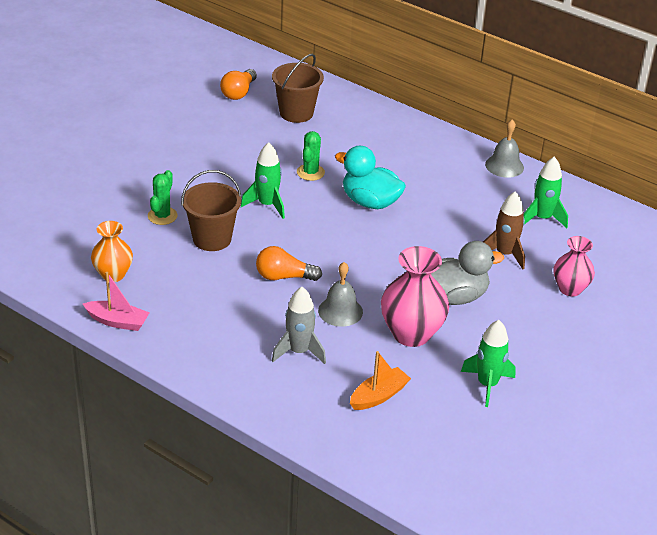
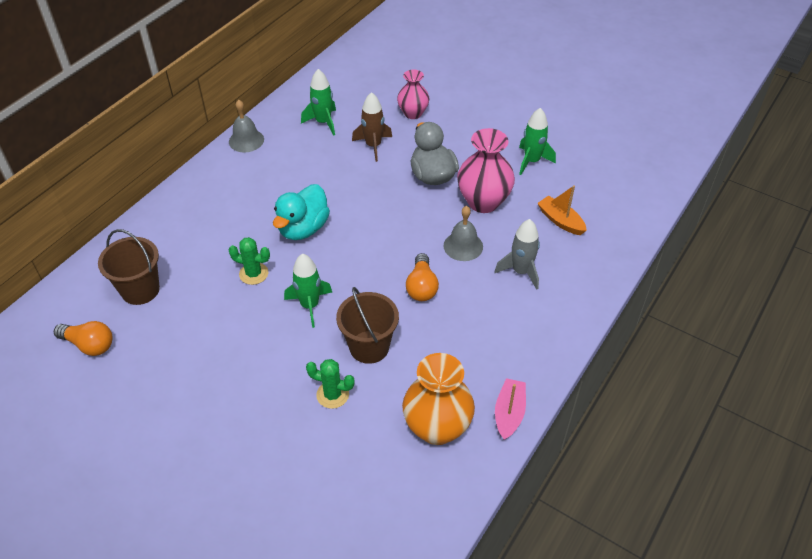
camera: 90 degrees left, 10 degrees up
(113, 274) = (437, 428): orange vase -> orange vase, size x1.58

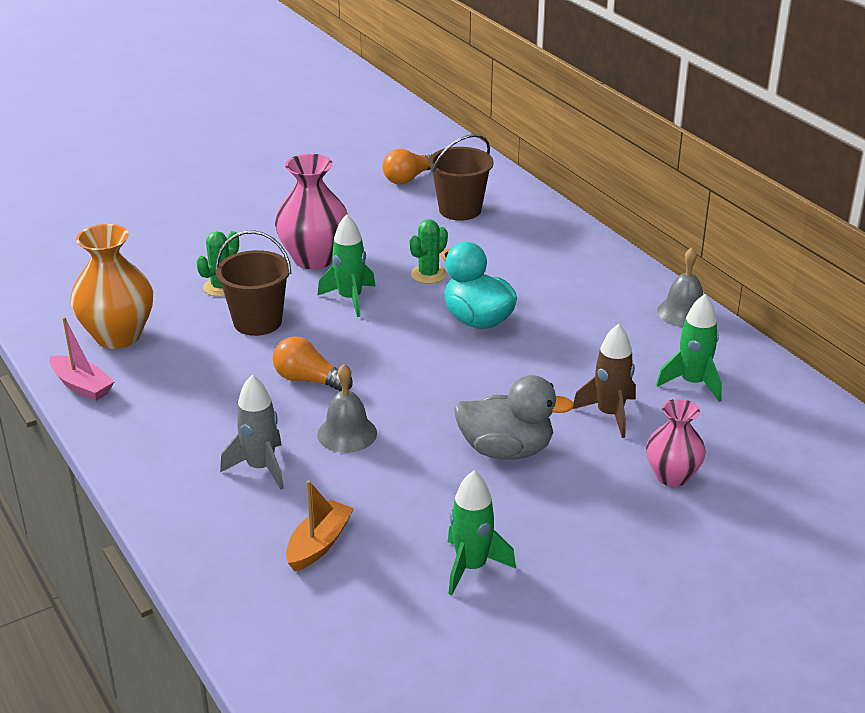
camera: 115 degrees right, 15 degrees down
(483, 202) = (416, 480): pink vase -> pink vase (314, 258)
(560, 221) = (319, 544): orange boat -> orange boat turned 45 degrees counterclockwise

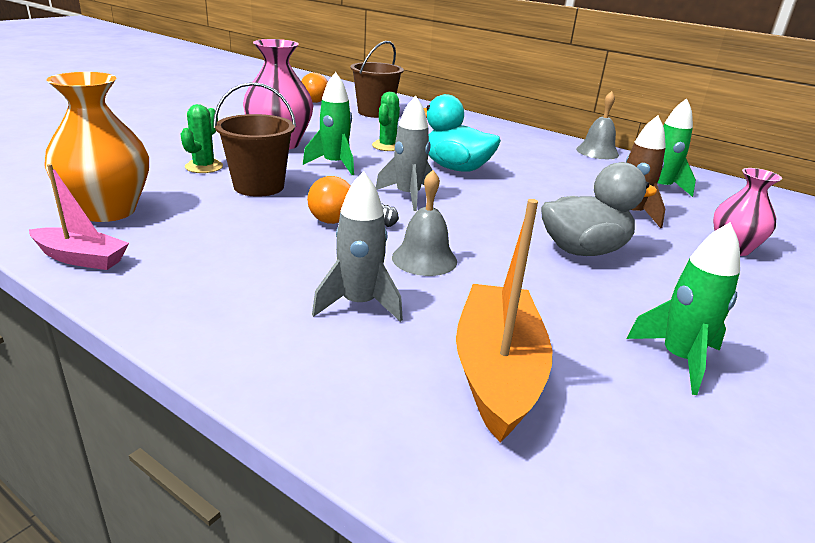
camera: 25 degrees left, 5 degrees down
(319, 544) = (497, 372): orange boat -> orange boat, size x1.66
(392, 354) = (408, 196): none -> grey rocket

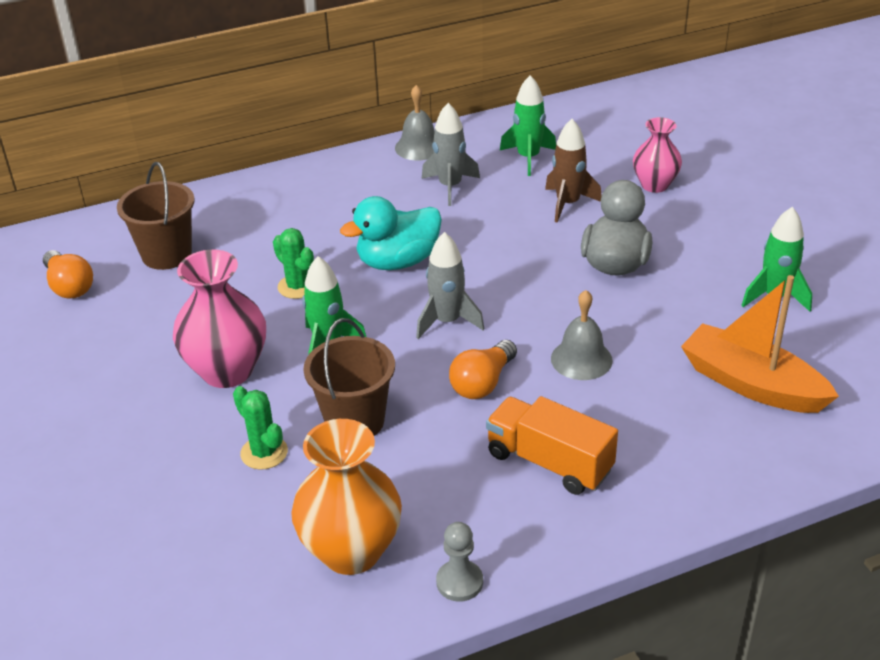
camera: 55 degrees left, 10 degrees up
(81, 258) = (459, 582): pink boat -> grey pawn
(264, 270) = (549, 462): none -> orange truck
(359, 304) = (634, 422): grey rocket -> grey rocket (450, 187)

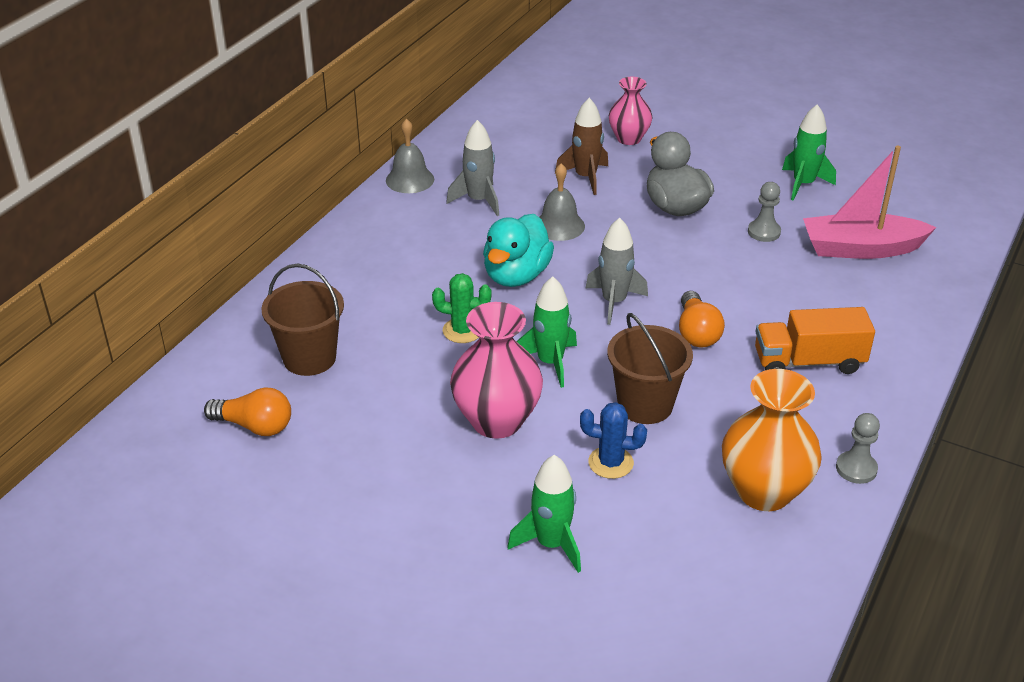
camera: 40 degrees left, 0 degrees up
(264, 453) = (610, 463): green cactus -> blue cactus
(528, 158) = (510, 154): green rocket -> green rocket (551, 544)
(581, 359) = (739, 283): grey bell -> grey bell (559, 225)
(671, 323) = (764, 232): none -> grey pawn
(751, 384) = (861, 248): orange boat -> pink boat

